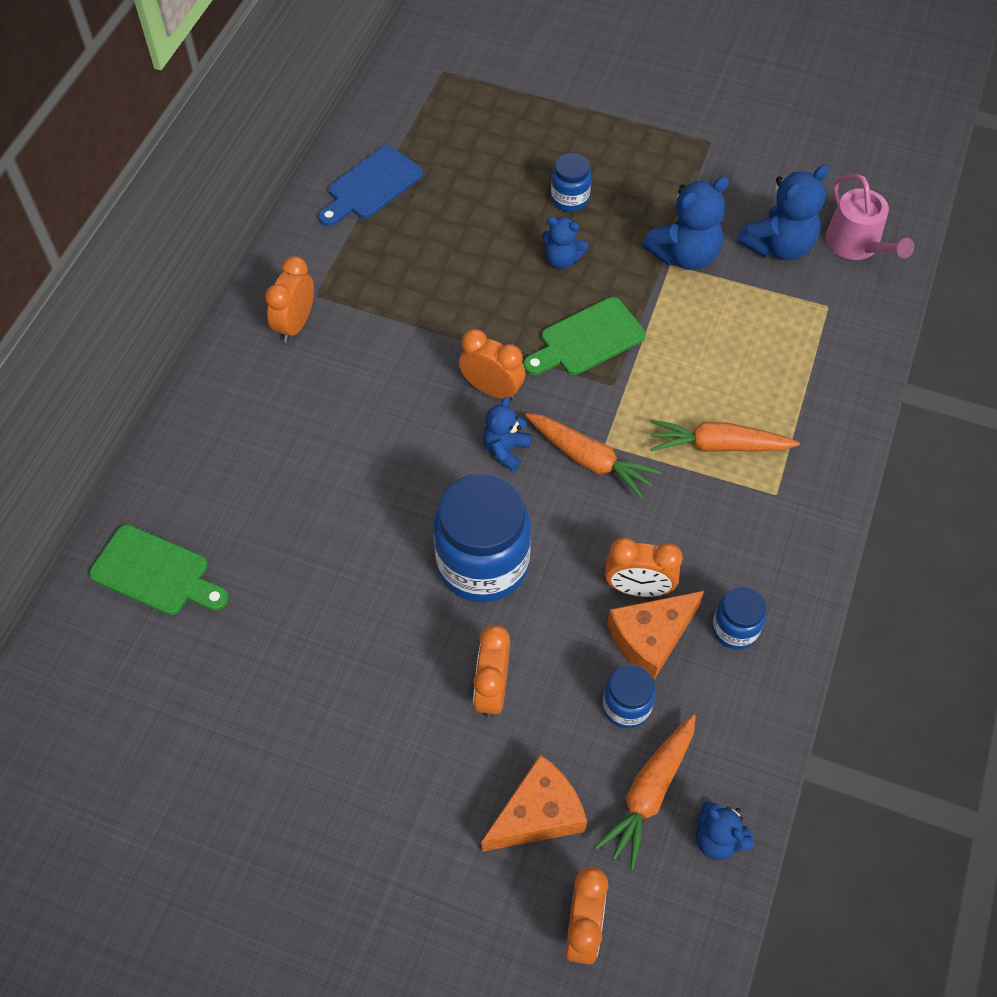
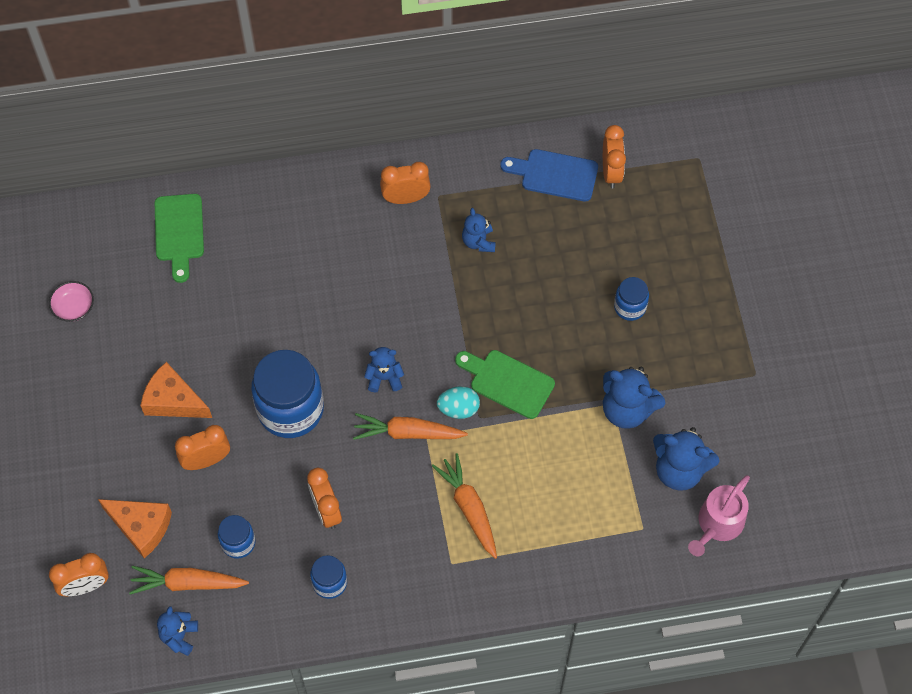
camera: 60 degrees right, 5 degrees up
(166, 749) = (74, 307): none -> pink bowl
(492, 389) = (427, 344): orange clock -> orange clock (611, 172)
(562, 260) = (569, 331): blue teddy bear -> blue teddy bear (478, 242)
(589, 460) = (408, 433): orange carrot -> orange carrot turned 90 degrees clockwise
(590, 398) = (458, 409): none -> turquoise egg
(651, 638) = (294, 535): orange cheese -> orange cheese (173, 400)

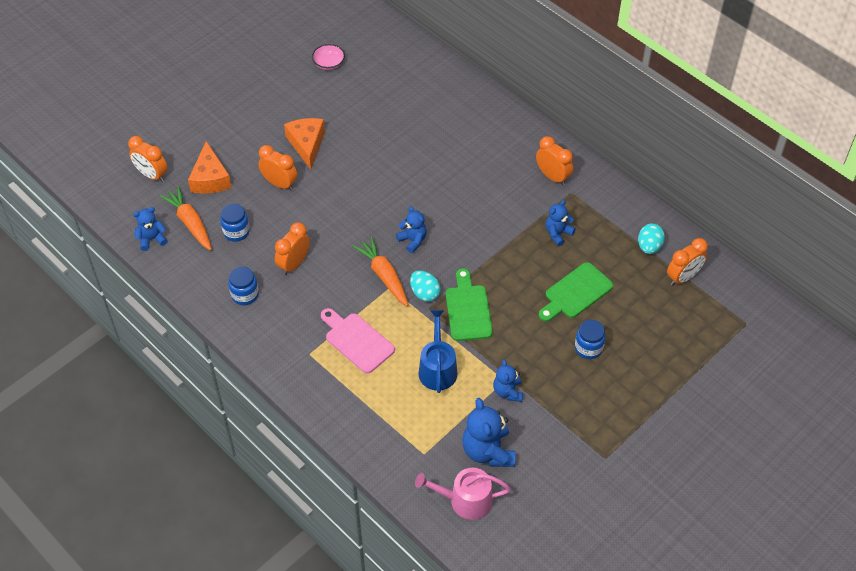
camera: 55 degrees right, 10 degrees down
(179, 232) = (423, 81): green cutting board -> green cutting board (576, 293)
(290, 409) = (349, 205): blue jar -> none
(469, 508) = (357, 341): orange carrot -> pink cutting board
(555, 175) = (649, 246): blue cutting board -> turquoise egg
(556, 454) = (437, 368): none -> blue watering can
(627, 409) = (507, 391): blue teddy bear -> blue teddy bear, size x0.60

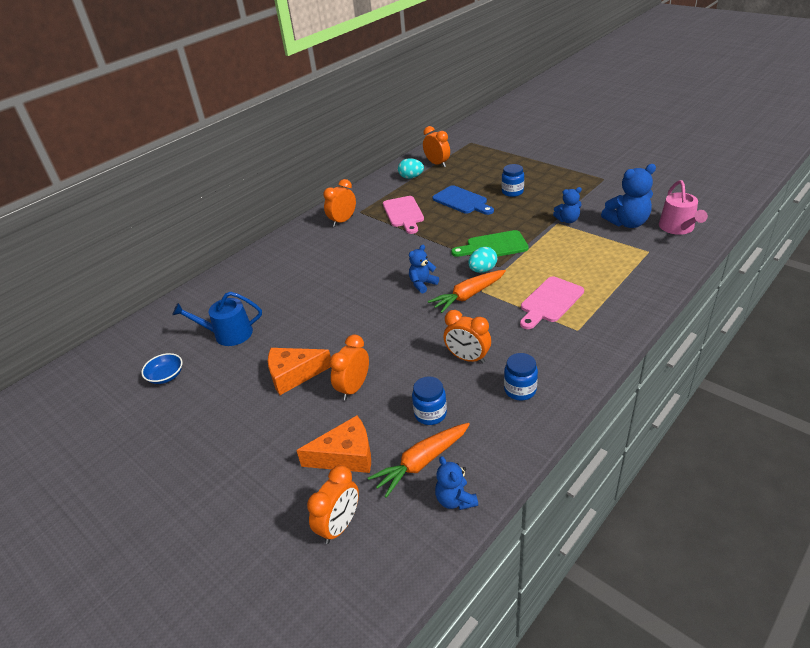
camera: 90 degrees left, 15 degrees down
(329, 63) = (166, 376): pink bowl -> blue bowl
(437, 368) = (560, 254): blue watering can -> blue watering can (228, 334)
(558, 233) = (404, 213): blue teddy bear -> pink cutting board
(576, 293) = (462, 201): green cutting board -> blue cutting board

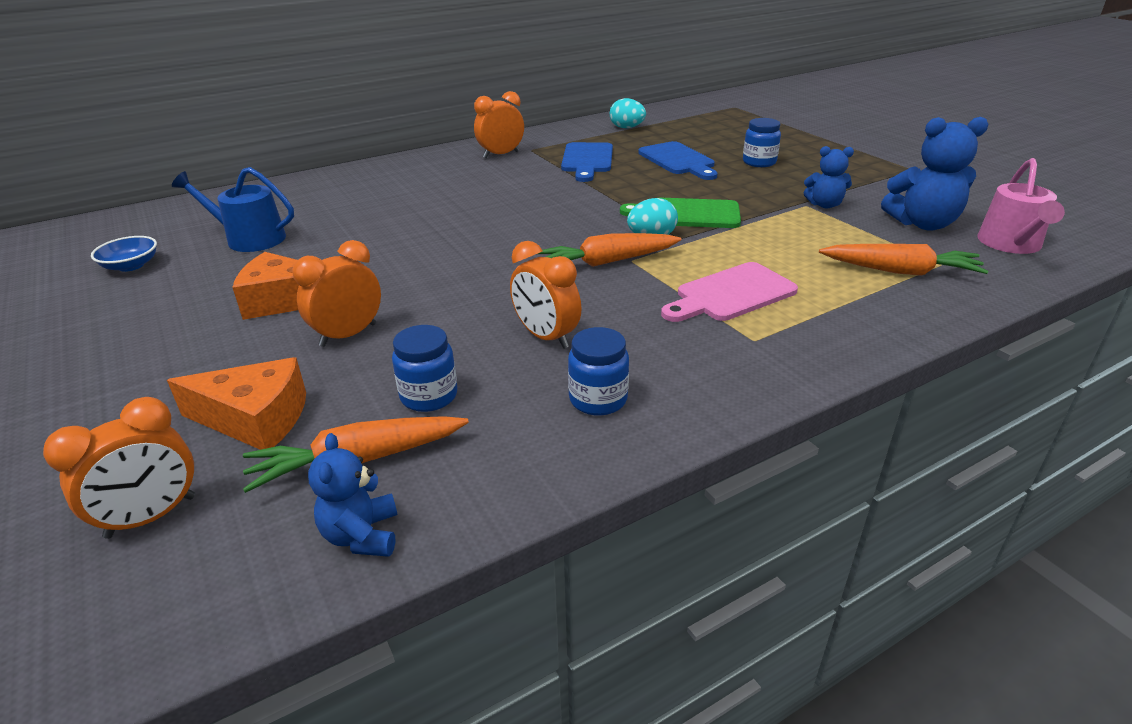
camera: 15 degrees right, 5 degrees down
(404, 213) = (587, 160): pink cutting board -> blue cutting board
(422, 284) = (551, 236): blue teddy bear -> none
(437, 164) = (672, 120): orange clock -> none
(630, 262) = (900, 271): none -> orange carrot

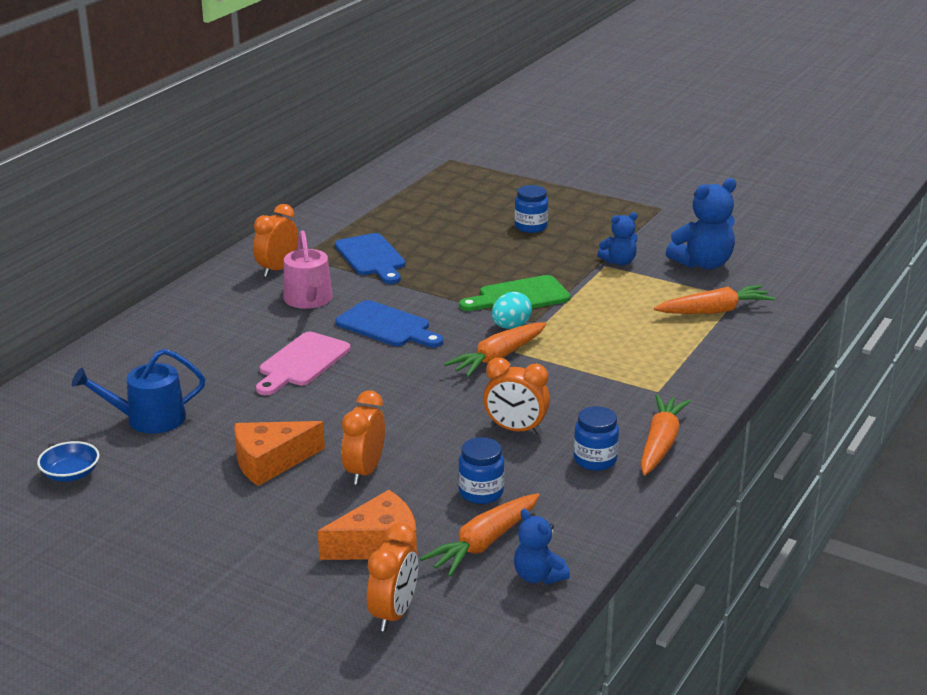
camera: 30 degrees left, 5 degrees down
(627, 128) = (368, 208): turquoise egg -> none
(678, 160) = (457, 240): blue cutting board -> blue cutting board (387, 326)
(699, 405) = (660, 444): none -> orange carrot
(731, 294) = (614, 360): pink cutting board -> pink cutting board (302, 362)
(1011, 244) = (772, 268): pink watering can -> pink watering can (309, 300)

